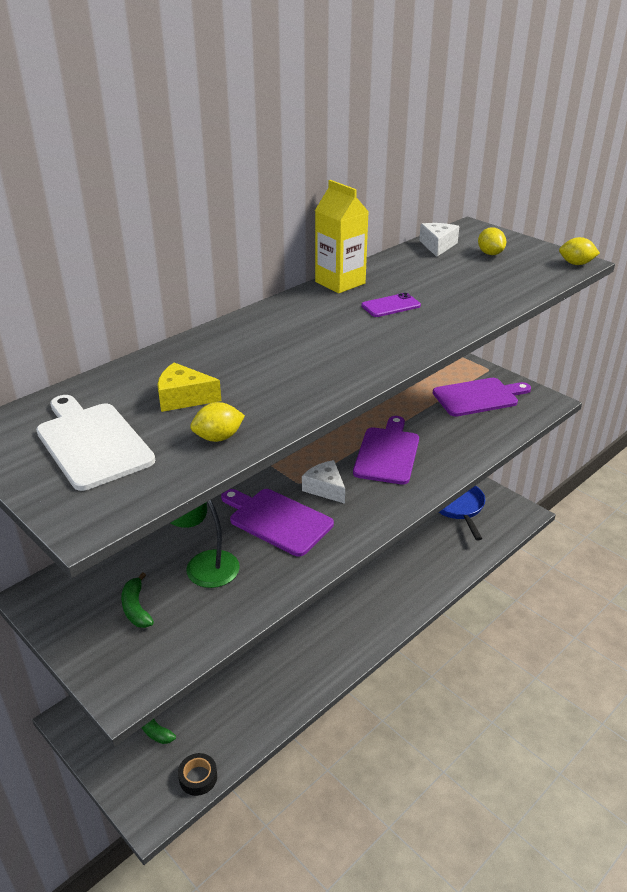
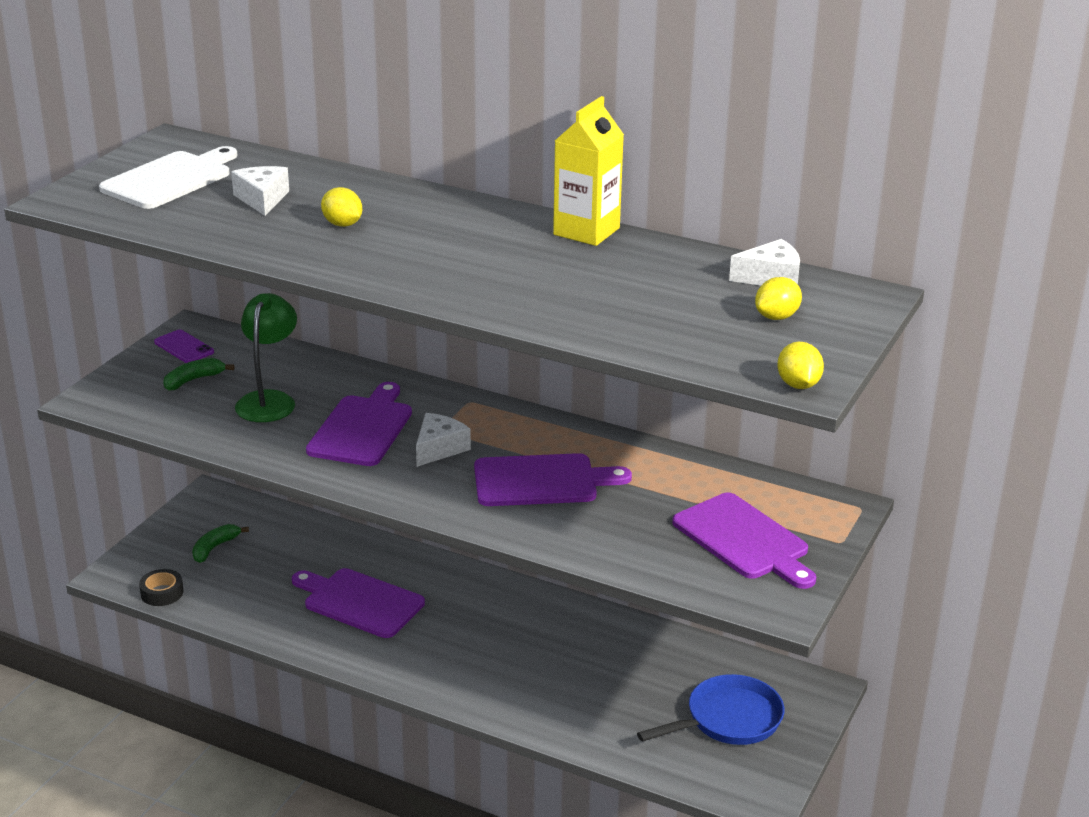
camera: 70 degrees right, 5 degrees down
(183, 398) = (262, 199): yellow cheese -> white cheese
(218, 437) = (198, 226): yellow lemon -> yellow lemon (342, 224)
(274, 645) = (359, 602): none -> purple cutting board
(391, 306) = (541, 268): purple phone -> purple phone (184, 347)

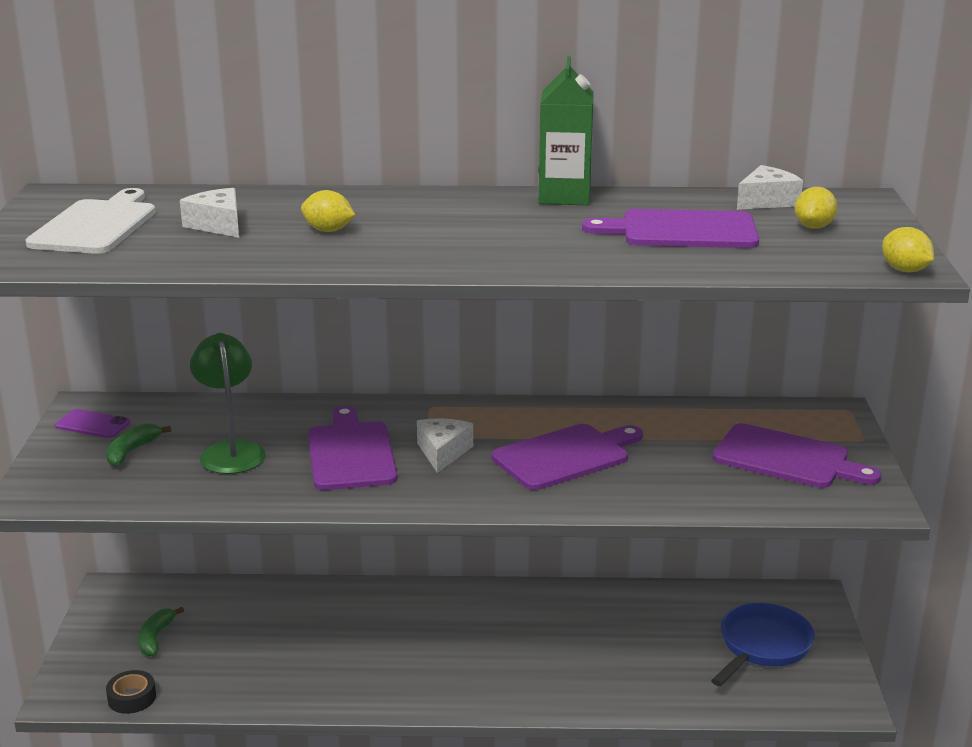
camera: 25 degrees left, 5 degrees down
(359, 602) = (346, 645): purple cutting board -> purple cutting board (681, 230)
(586, 231) = (564, 196): yellow carton -> green carton

